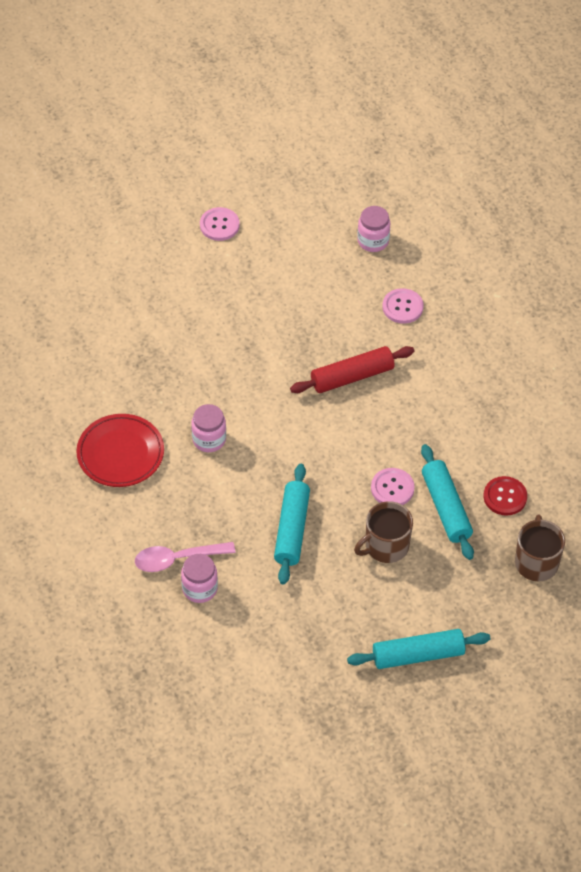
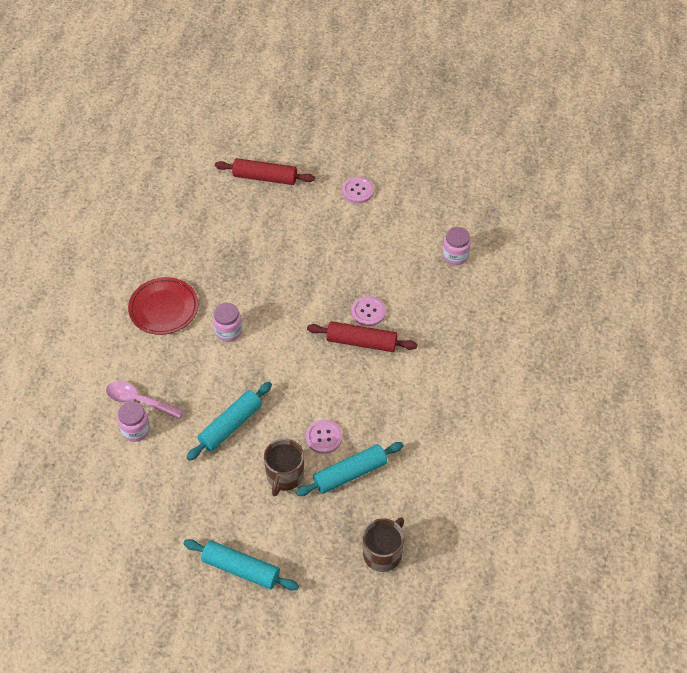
camera: 35 degrees right, 0 degrees up
(109, 261) = (265, 178): none -> red rolling pin
(386, 546) = (284, 476): brown mug -> brown mug turned 75 degrees counterclockwise
(402, 307) = (438, 313): pink button -> pink button (368, 312)
(445, 507) = (350, 473): turquoise rolling pin -> turquoise rolling pin turned 45 degrees clockwise
(505, 497) = (399, 491): red button -> none

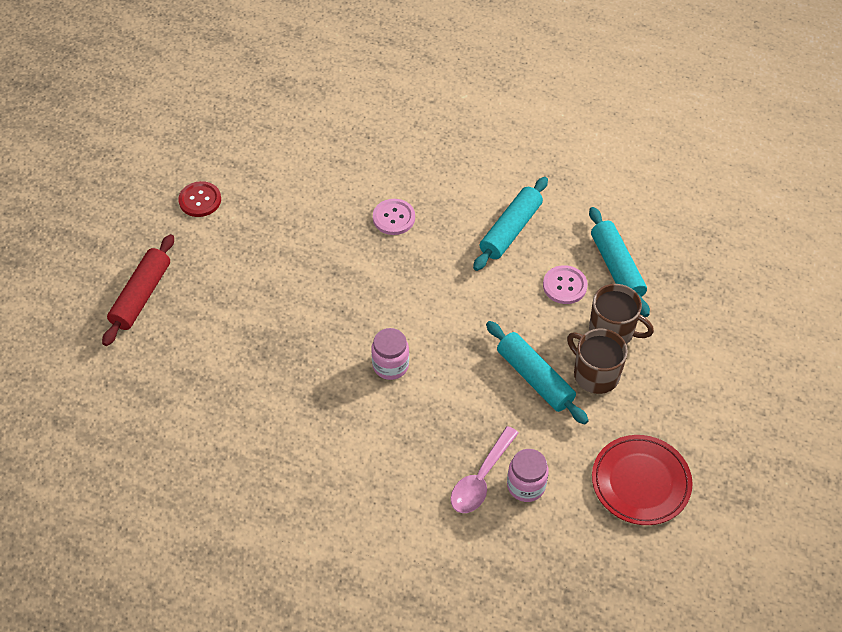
camera: 80 degrees left, 0 degrees up
(164, 308) = (335, 437): red plate -> red plate (640, 482)
(241, 569) = (732, 388): turquoise rolling pin -> turquoise rolling pin (510, 230)
(358, 191) = (200, 200): pink button -> red button
(361, 342) = (436, 230): red rolling pin -> none
(383, 553) = (719, 253): brown mug -> brown mug (595, 374)
(455, 256) = (331, 124): pink jar -> none

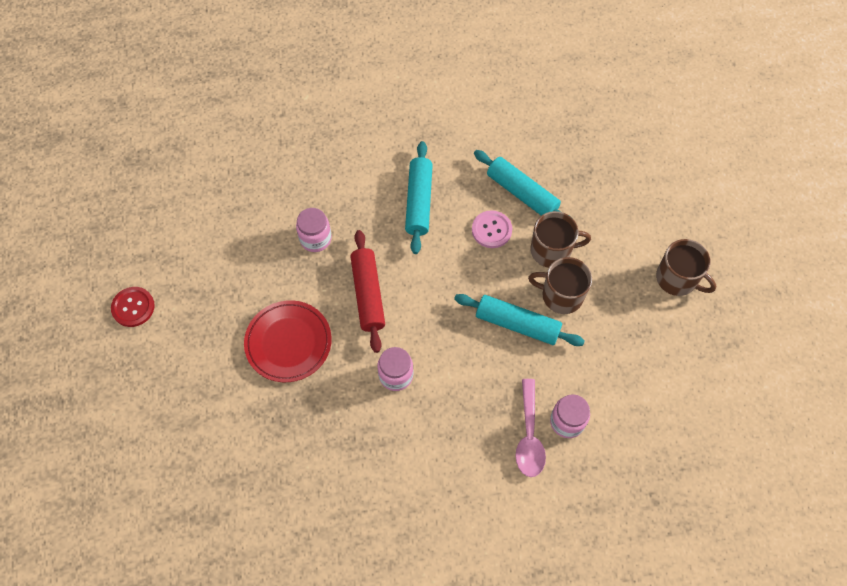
camera: 30 degrees left, 10 degrees up
(141, 296) = (137, 427): red rolling pin -> red rolling pin (368, 294)
(394, 218) = (315, 239): pink button -> pink jar
(640, 482) = (649, 370): red plate -> red plate (288, 343)
(726, 416) = (677, 279): none -> brown mug

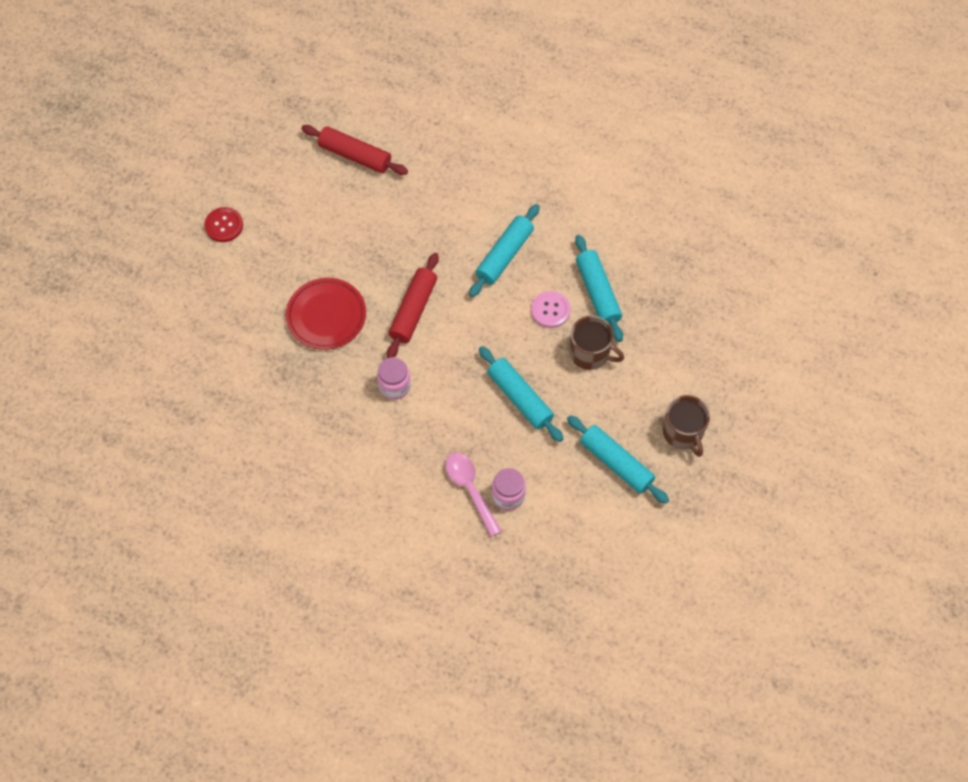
camera: 30 degrees right, 0 degrees up
(223, 179) = (355, 155): none -> red rolling pin
(315, 239) = (399, 243): pink jar -> none
(529, 435) = (470, 489): pink spoon -> pink spoon turned 120 degrees clockwise
(561, 295) = (572, 394): brown mug -> none
(640, 338) = (616, 463): none -> turquoise rolling pin

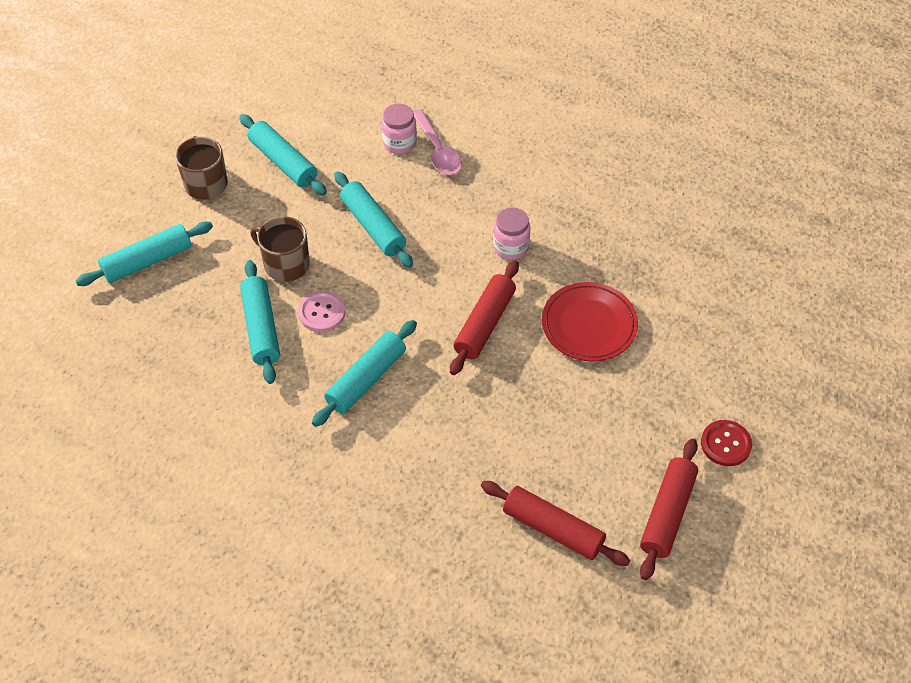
camera: 175 degrees left, 10 degrees down
(272, 172) = (667, 514): none -> red rolling pin
(710, 346) = (147, 261): none -> turquoise rolling pin

